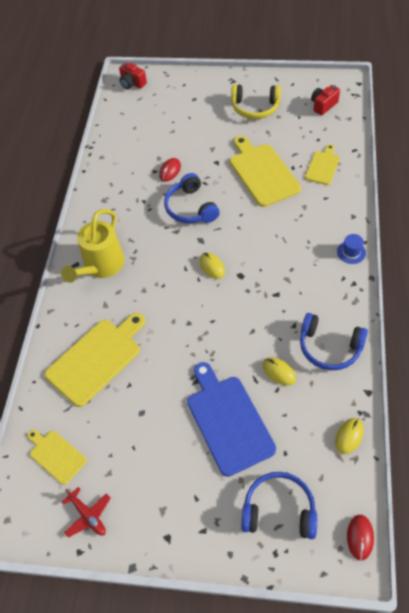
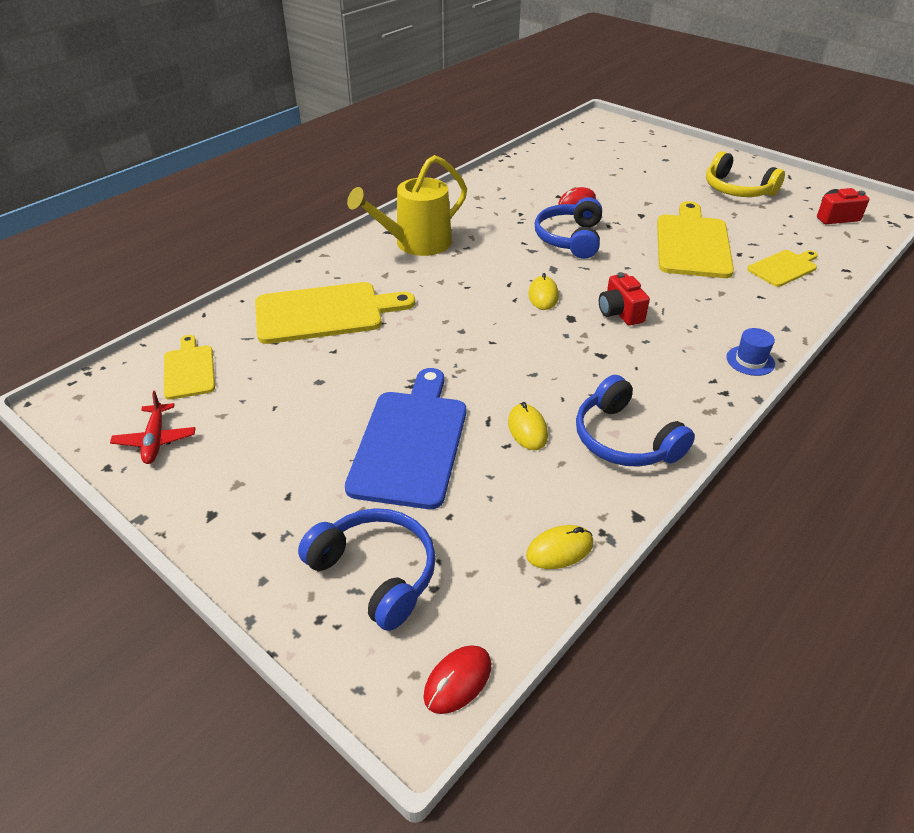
camera: 30 degrees right, 15 degrees down
(132, 83) = (604, 127): red camera -> red camera (620, 313)

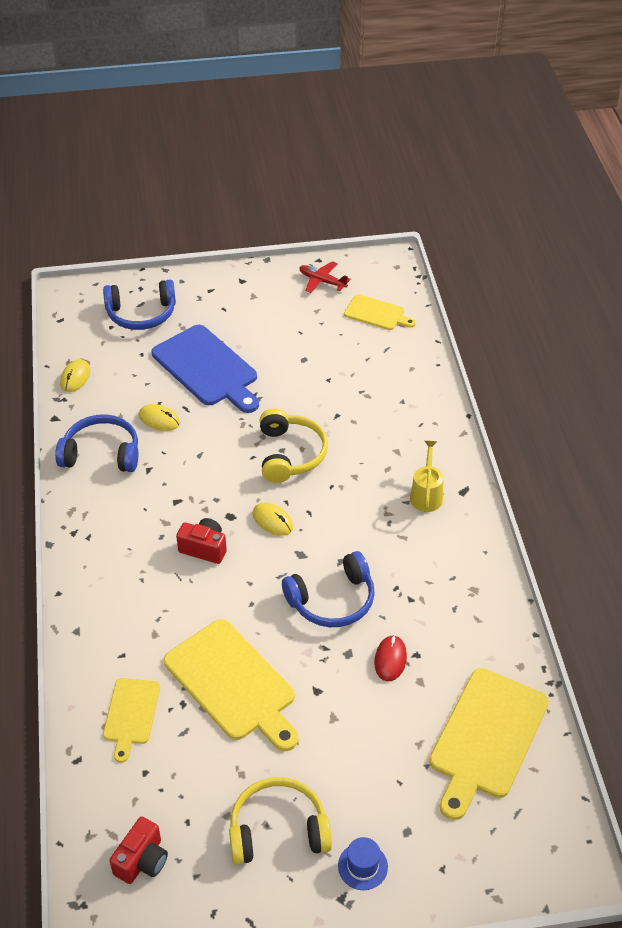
camera: 130 degrees right, 5 degrees up
(325, 313) = (377, 396): yellow cutting board -> yellow cutting board (486, 738)
(416, 244) = (426, 495): yellow watering can -> yellow watering can, size x0.57
(458, 681) = (63, 310): red mouse -> none
(460, 323) = (290, 454): none -> yellow headphones
(569, 238) = (332, 600): blue headphones -> blue headphones turned 105 degrees clockwise
(750, 361) = (78, 574): blue hat -> blue hat (362, 866)

